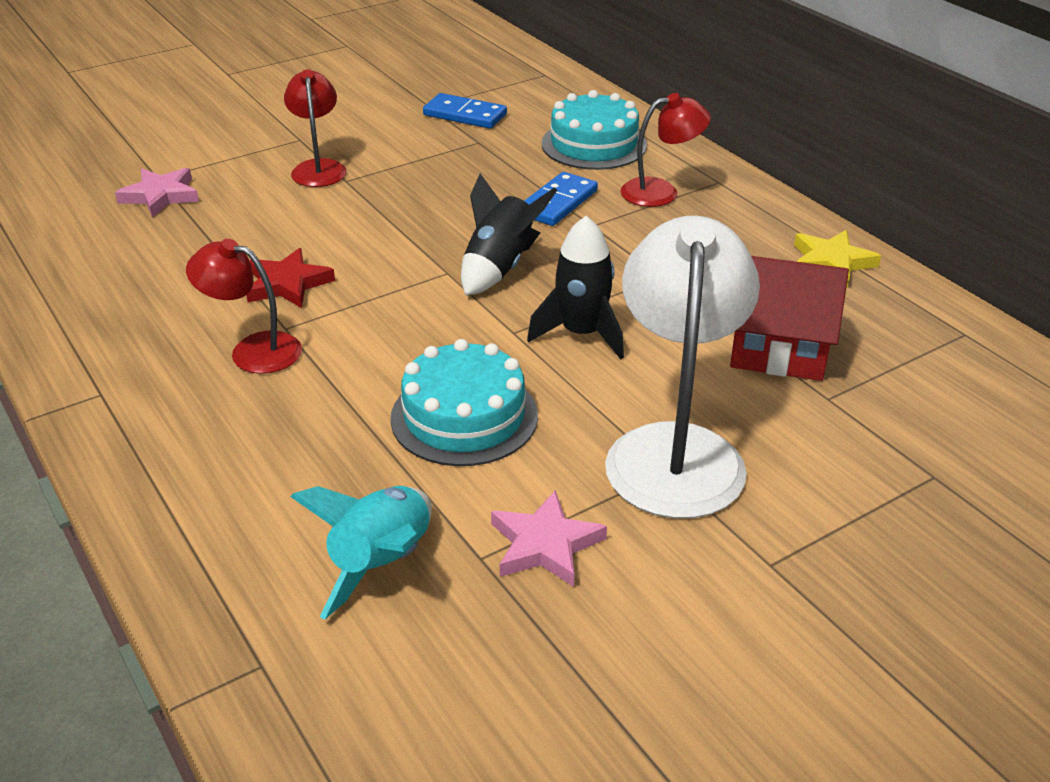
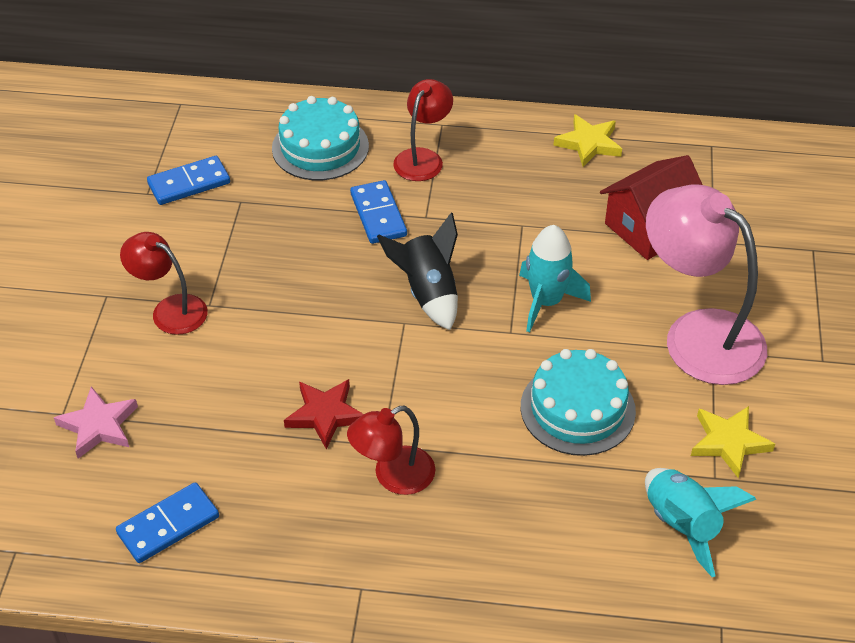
camera: 50 degrees left, 10 degrees up
(85, 270) = (168, 525): none -> blue domino
(545, 545) = (729, 442): pink star -> yellow star
(581, 334) = (546, 302): black rocket -> turquoise rocket
(675, 449) = (698, 334): white lamp -> pink lamp

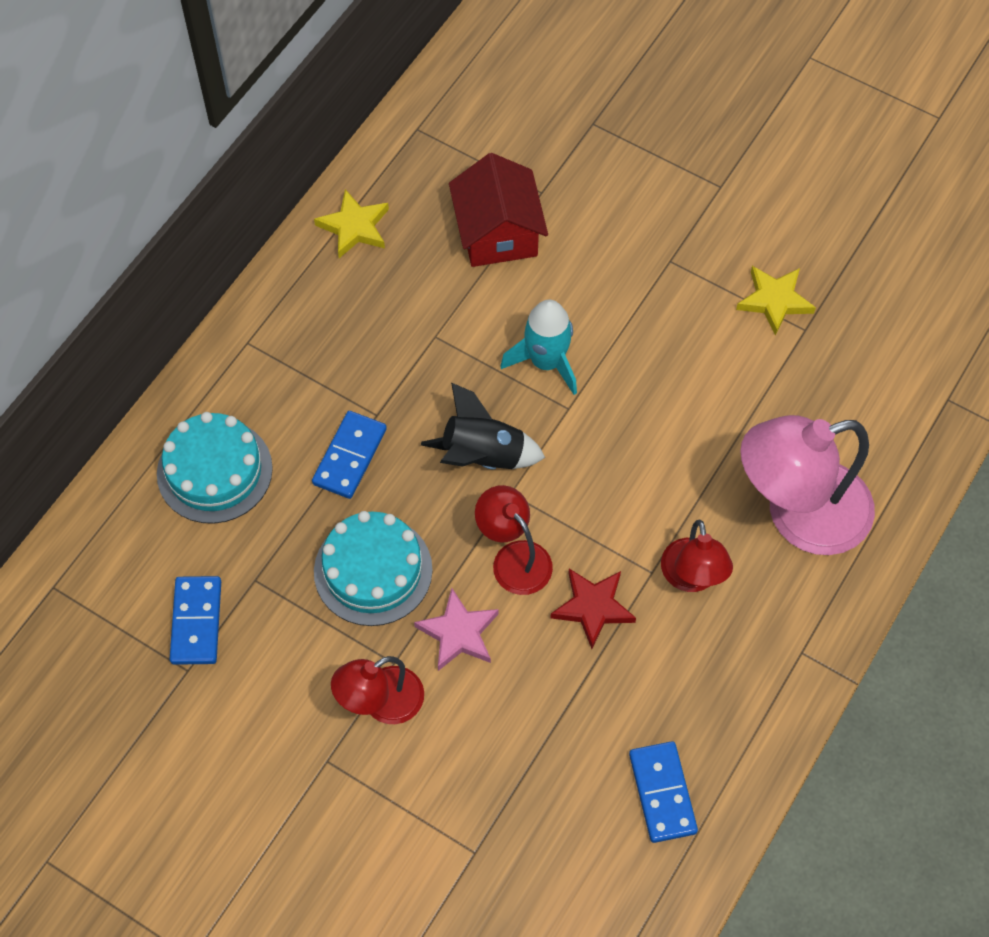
camera: 65 degrees left, 15 degrees up
(99, 426) = (508, 821): pink star -> pink star (458, 633)
(378, 215) = (350, 457): blue domino -> blue domino turned 75 degrees counterclockwise
(423, 158) = (289, 381): red lamp -> red lamp (514, 558)
(577, 409) = (685, 396): turquoise cake -> turquoise cake (373, 570)
(682, 525) = (842, 378): turquoise rocket -> none
(698, 334) = (646, 262): pink lamp -> pink lamp (798, 515)

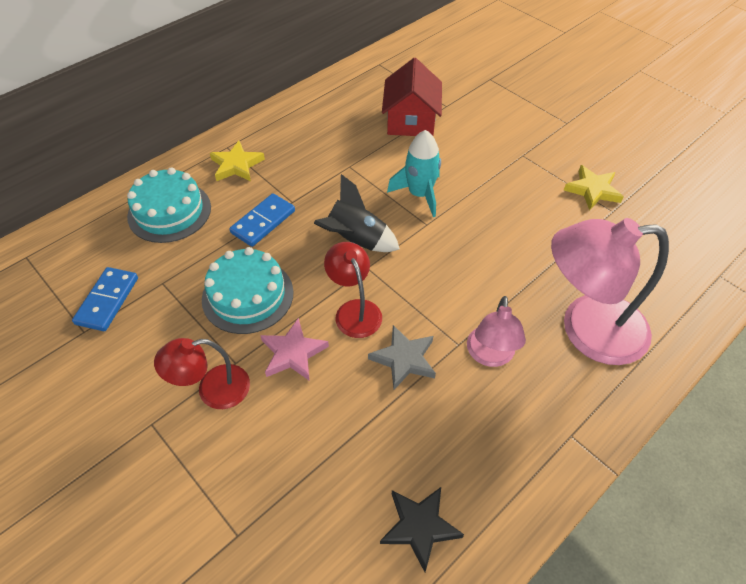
camera: 15 degrees right, 10 degrees down
(354, 227) = (321, 102): yellow star -> yellow star (236, 165)
(593, 607) = (404, 359): red star -> grey star
(662, 793) = (419, 527): blue domino -> black star
(692, 578) = (490, 356): red lamp -> pink lamp

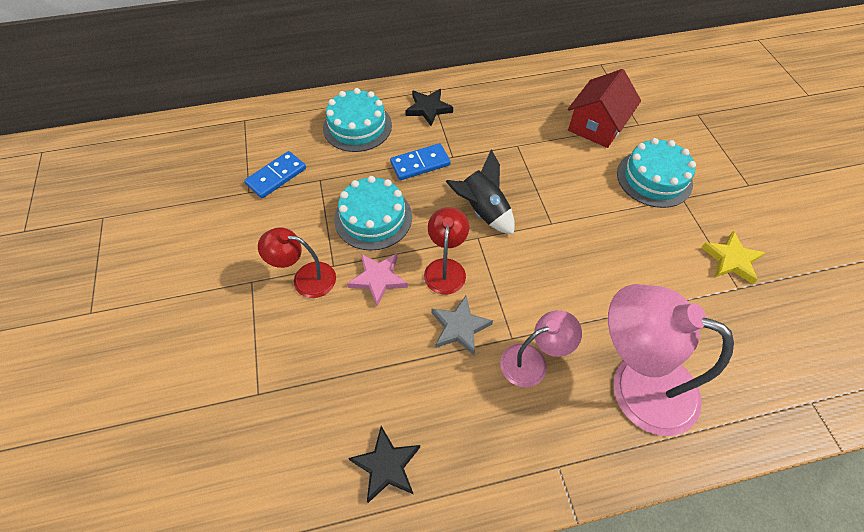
camera: 30 degrees right, 5 degrees up
(236, 165) = (428, 109): yellow star -> black star
(419, 194) = (562, 194): turquoise rocket -> none
(489, 147) = (654, 178): none -> turquoise cake
(490, 356) = (532, 361): pink lamp -> pink lamp turned 150 degrees counterclockwise

